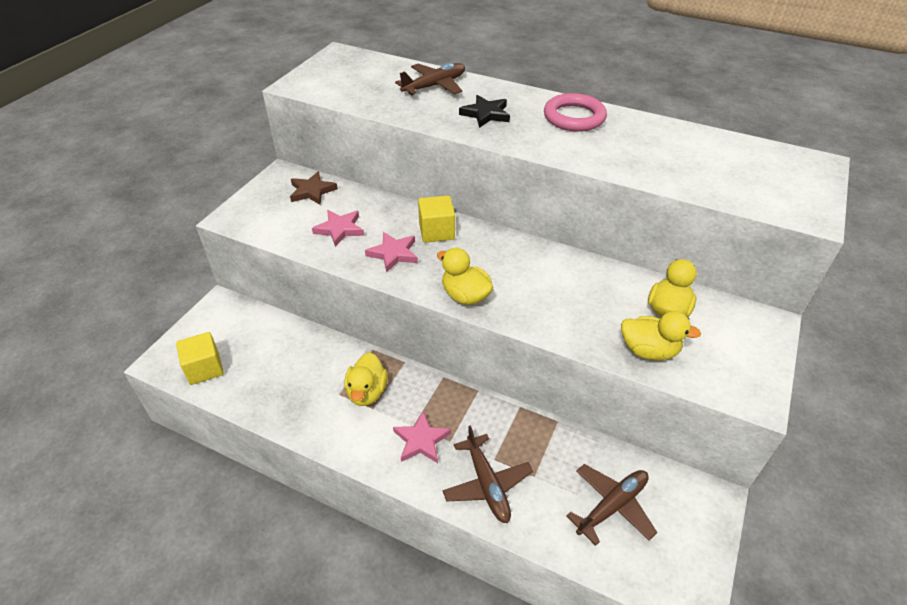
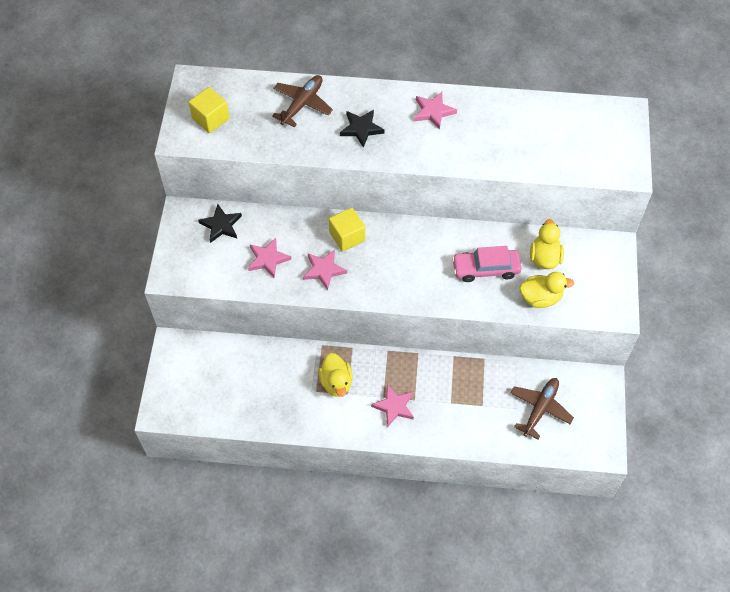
camera: 20 degrees left, 15 degrees up
(204, 368) = (198, 406): yellow cube -> yellow cube (211, 119)
(312, 191) = (221, 225): brown star -> black star
(465, 296) = (396, 292): yellow duck -> none
(487, 484) = (453, 422): brown plane -> none
(574, 117) = (433, 112): pink ring -> pink star
(586, 301) = (485, 269): none -> pink car

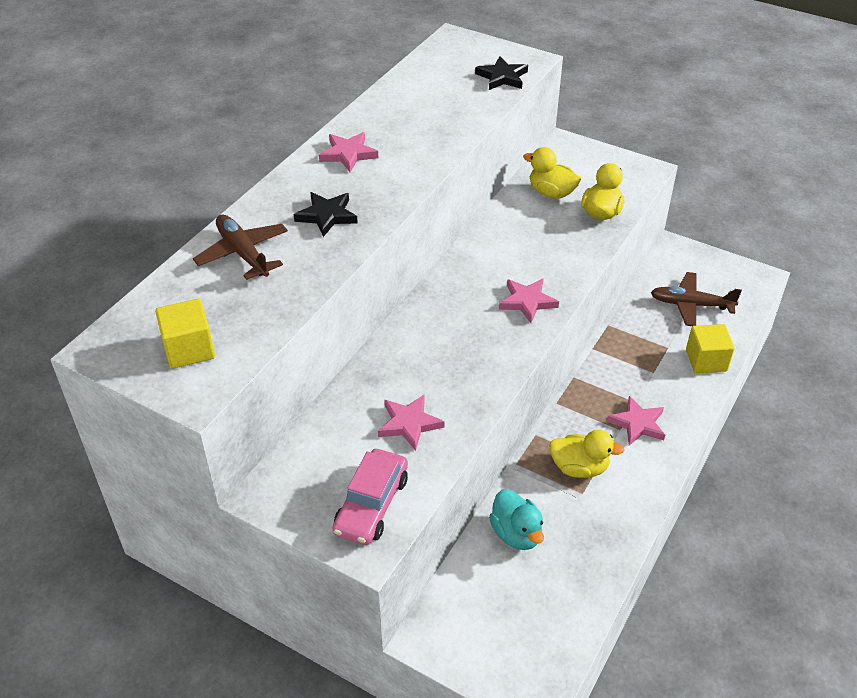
camera: 65 degrees left, 15 degrees down
(221, 225) = (319, 457): black star -> black star (502, 77)
(266, 364) = (516, 534): none -> turquoise duck
(324, 270) = (461, 373): pink star -> pink star (527, 302)
(347, 237) = (423, 335): yellow cube -> yellow cube (706, 360)
(485, 269) = (541, 238): pink car -> pink car (371, 505)
(540, 409) = (691, 305): brown plane -> brown plane turned 45 degrees counterclockwise

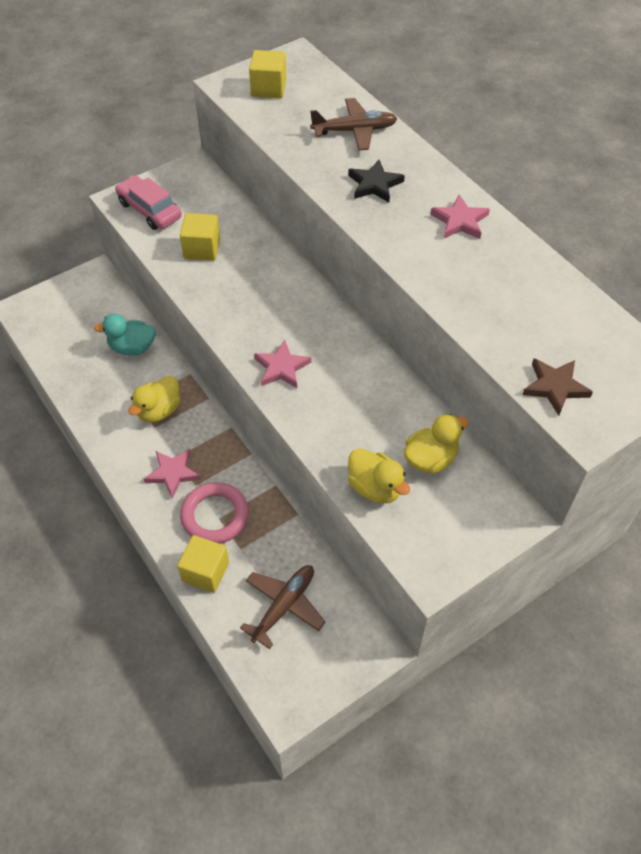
camera: 115 degrees right, 10 degrees up
(409, 424) = (202, 249): pink star -> yellow cube
(502, 77) = (555, 387): black star -> brown star
(653, 376) = (215, 516): none -> pink ring

